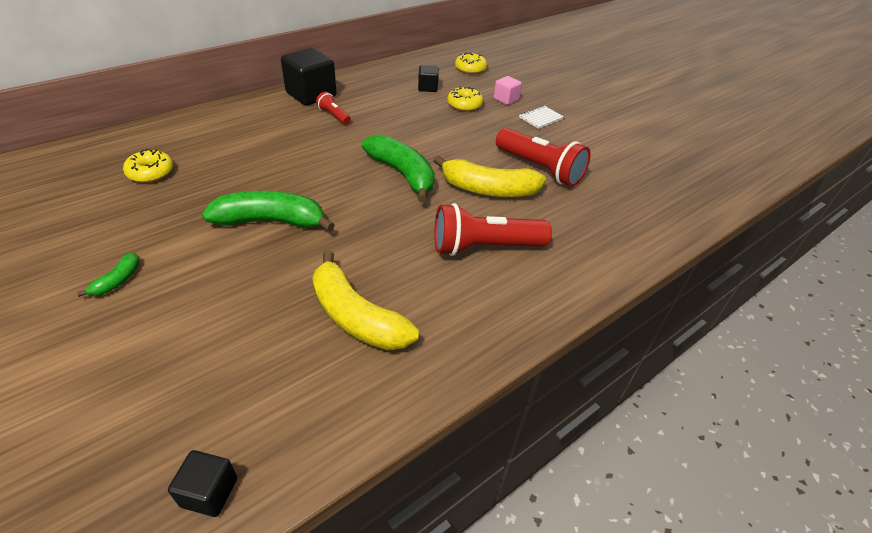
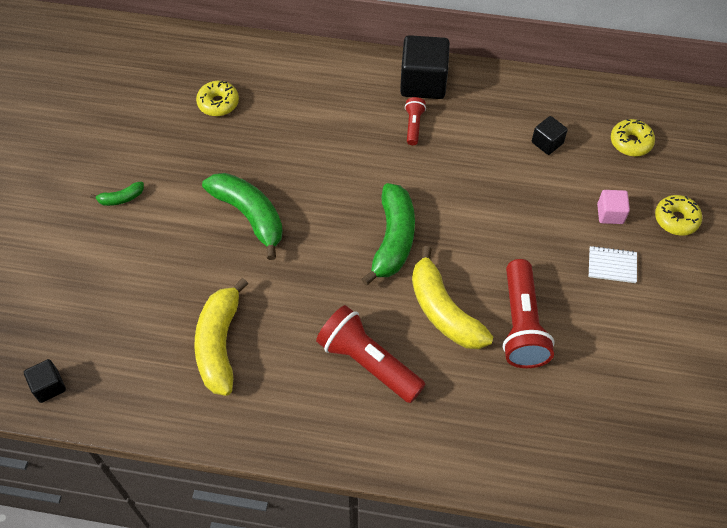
camera: 50 degrees right, 15 degrees up
(464, 105) = (554, 192): yellow donut -> yellow donut (676, 219)

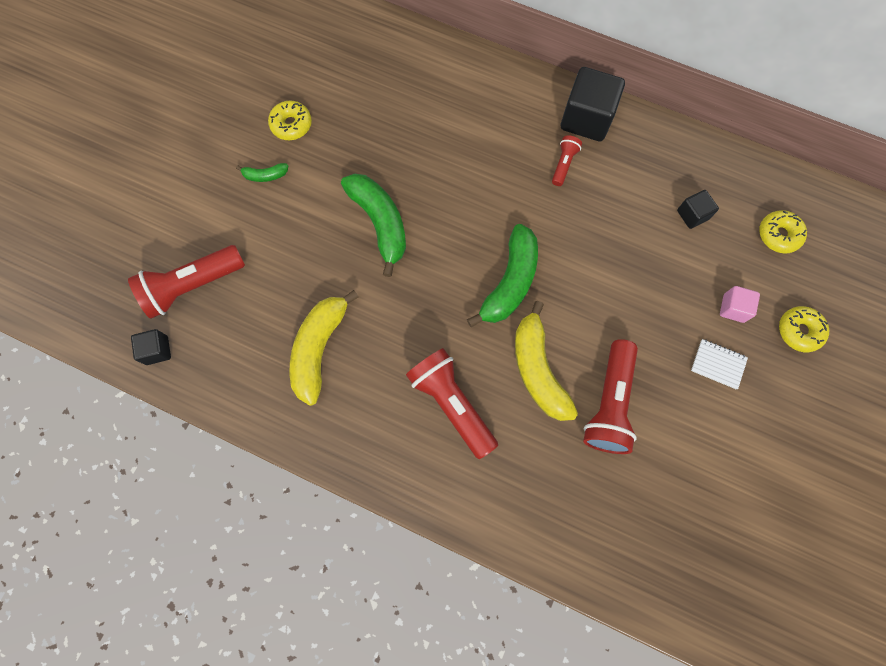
camera: 15 degrees right, 15 degrees up
(71, 316) = (192, 286): none -> red flashlight
(218, 103) = (380, 95): yellow donut -> yellow donut (291, 125)

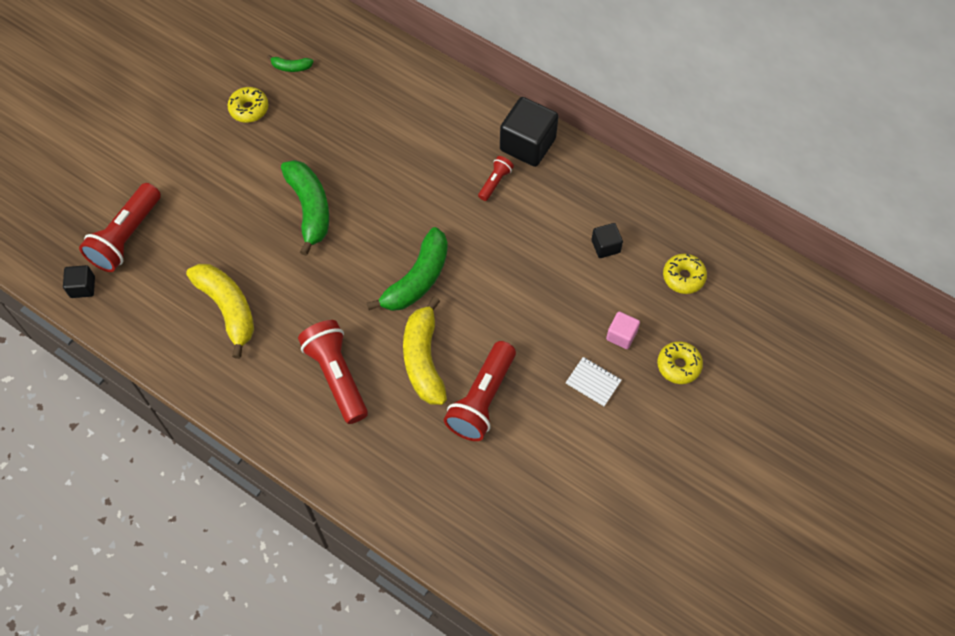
camera: 10 degrees right, 10 degrees down
(192, 286) = (126, 237): red flashlight -> red flashlight turned 45 degrees counterclockwise
(265, 175) = (214, 150): green banana -> green banana (291, 67)
(319, 348) = (228, 309): yellow banana -> yellow banana turned 120 degrees clockwise

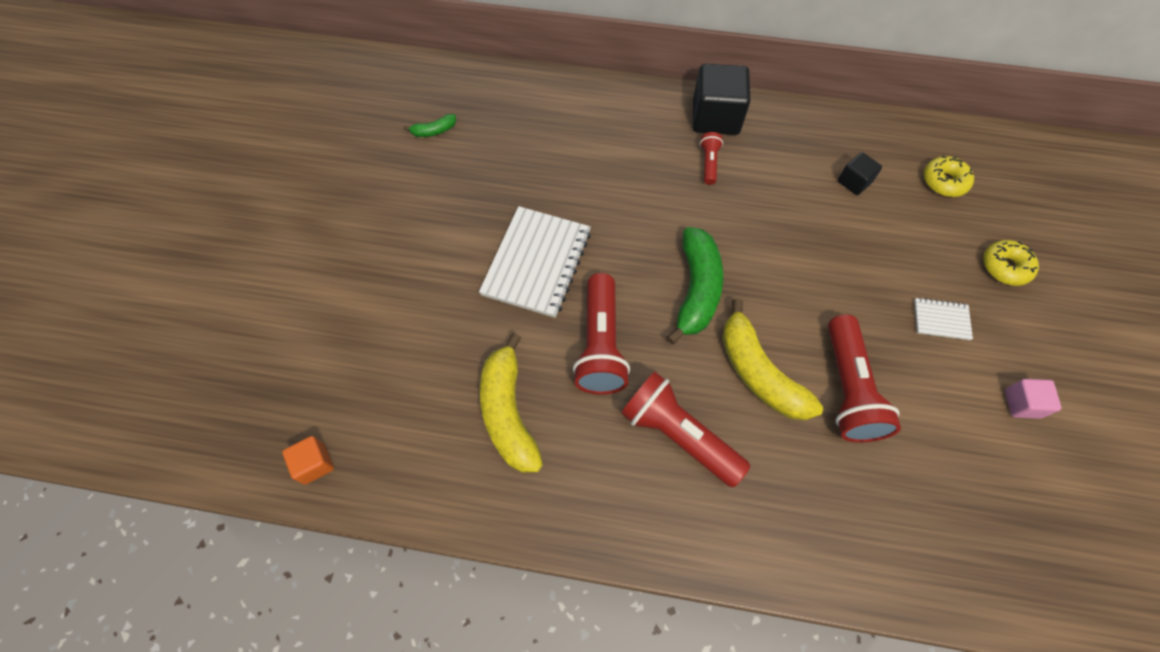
camera: 25 degrees left, 0 degrees up
(82, 287) = (314, 464): black cube -> orange cube
(126, 237) = (341, 379): red flashlight -> red flashlight (600, 345)
(228, 309) = (508, 412): yellow banana -> yellow banana turned 135 degrees counterclockwise
(249, 109) = (411, 187): yellow donut -> none
(310, 209) = (537, 263): green banana -> white notebook
(621, 335) = (931, 261): pink cube -> pink cube (1022, 403)

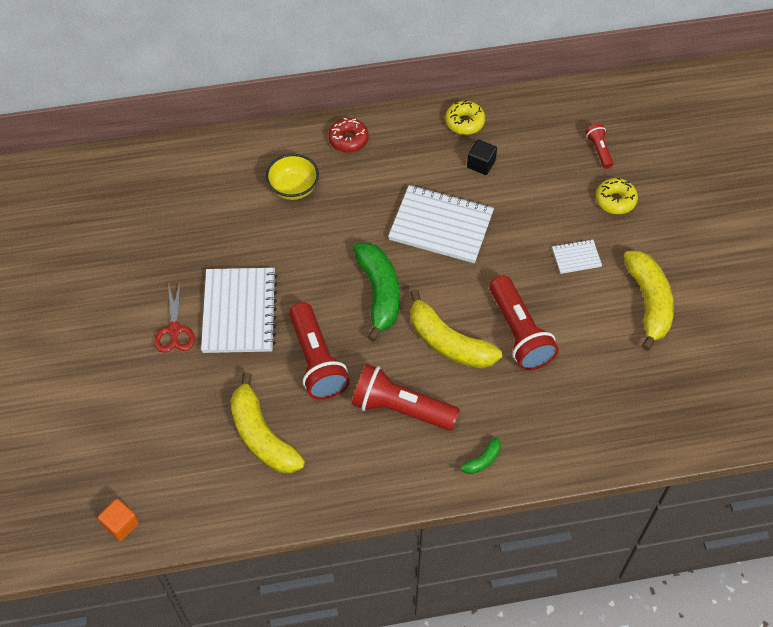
camera: 20 degrees left, 5 degrees down
(434, 131) = (100, 224): green banana -> green banana (481, 460)
(462, 261) = (174, 330): none -> red scissors
(641, 150) = (293, 188): none -> yellow bowl
(709, 163) = (355, 183): red flashlight -> red flashlight (599, 150)
(715, 117) = (348, 140): black cube -> red donut
(789, 236) = (441, 226): none -> white notebook
(944, 182) = (553, 142): yellow donut -> yellow donut (464, 122)
(1022, 403) = (648, 302): pink cube -> yellow banana

